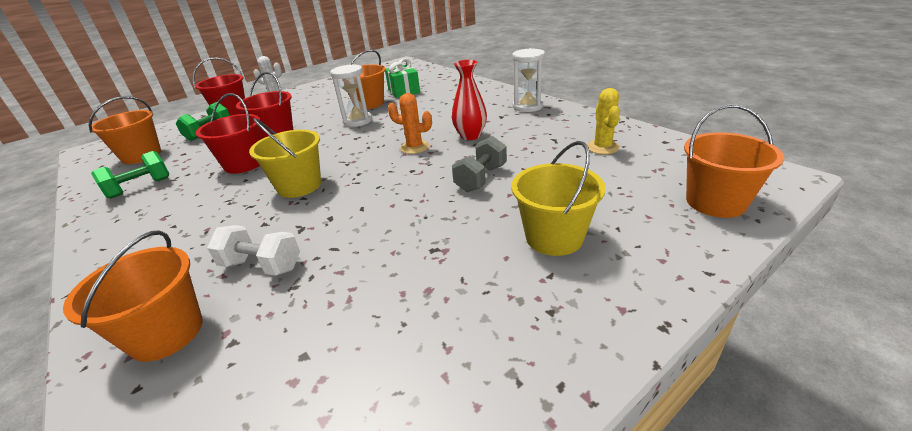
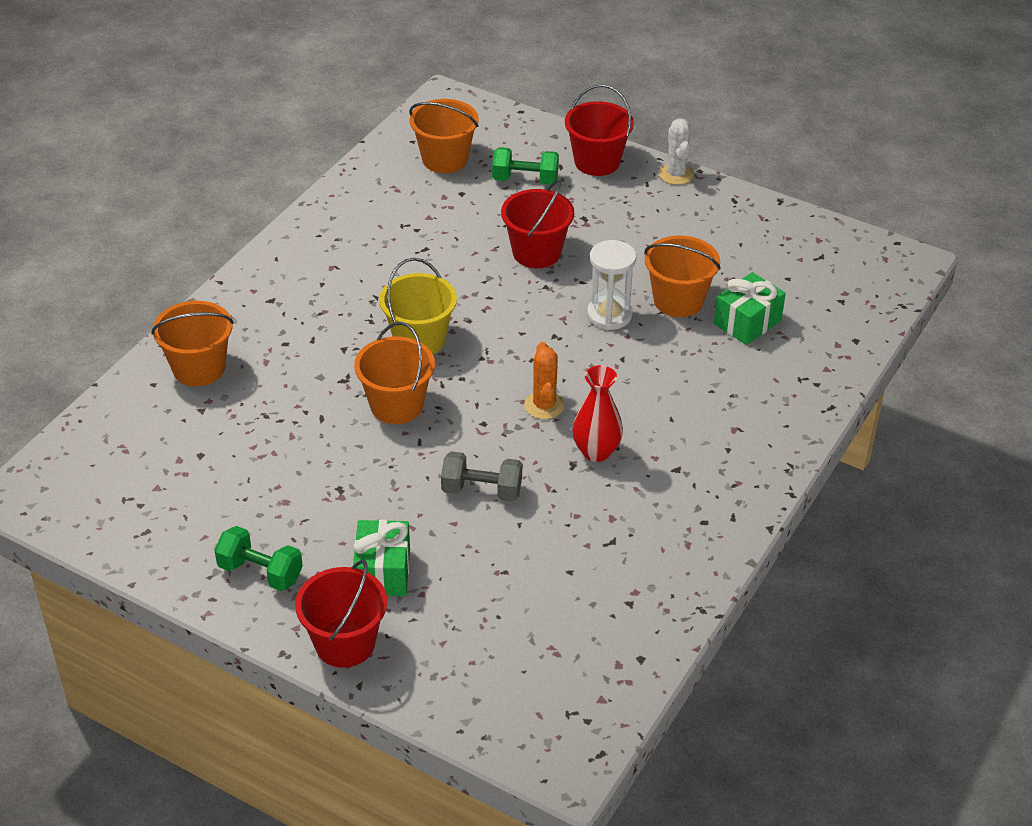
camera: 65 degrees right, 10 degrees up
(140, 188) = (377, 210): green dumbbell -> green dumbbell (260, 572)
(244, 164) = (453, 265): red bucket -> red bucket (345, 643)
(261, 266) = (284, 380): white dumbbell -> none
(527, 106) = (726, 492): white hourglass -> none
(554, 237) = (383, 572): yellow bucket -> green gift
(602, 147) = (601, 594): yellow cactus -> none
(715, 202) = (487, 699): orange bucket -> orange bucket (396, 405)

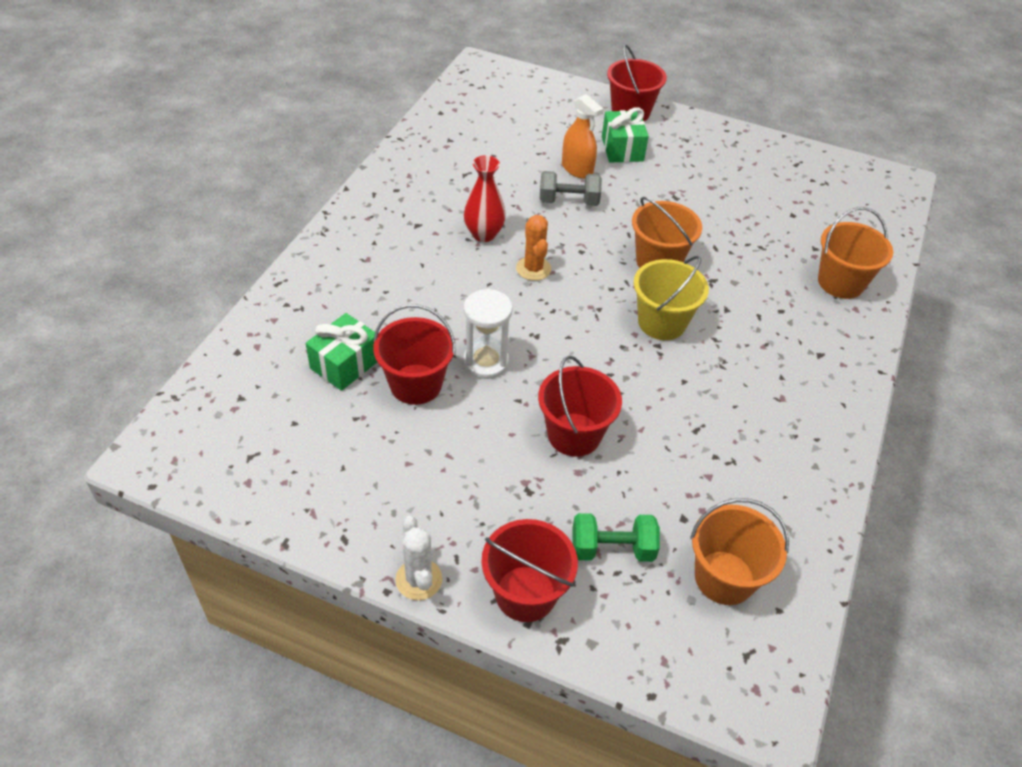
camera: 170 degrees right, 5 degrees up
(260, 572) = (704, 145): green dumbbell -> none
(457, 541) = (577, 169): none -> orange spray bottle
(678, 301) = (416, 384): orange bucket -> red bucket

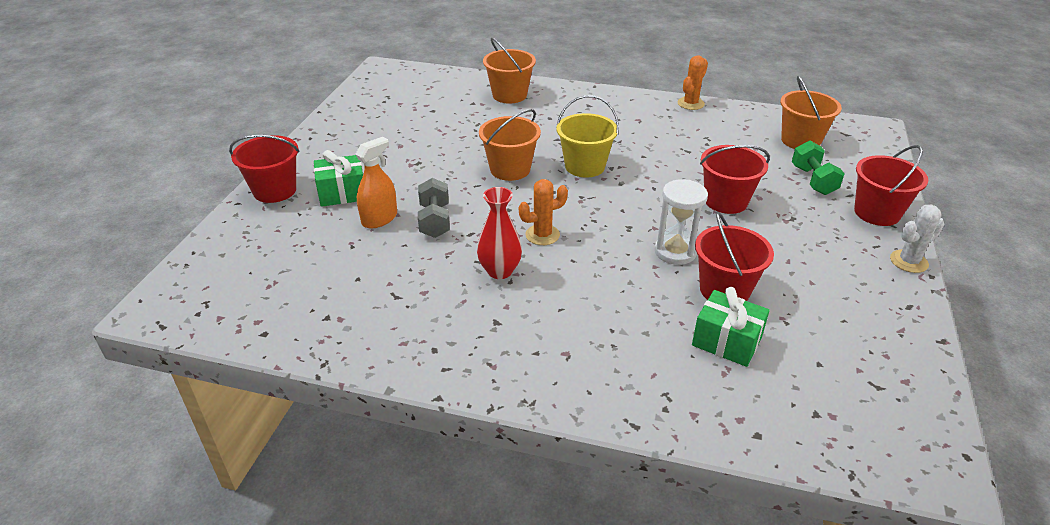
camera: 95 degrees left, 10 degrees down
(836, 471) = (690, 103): none -> orange cactus

